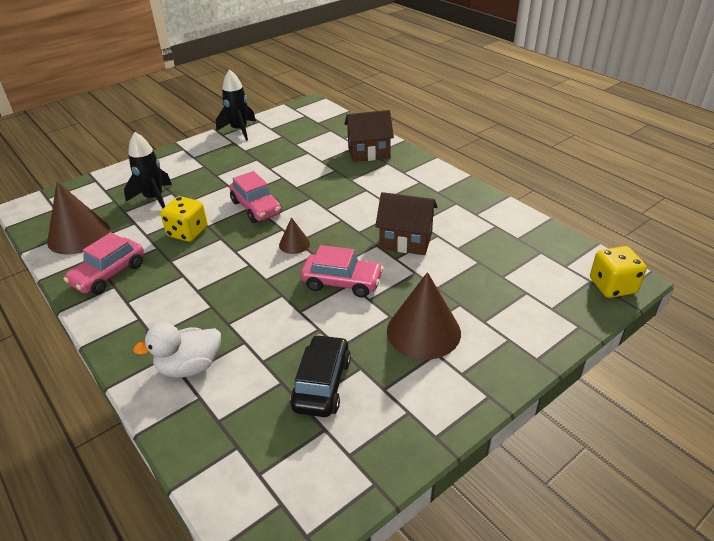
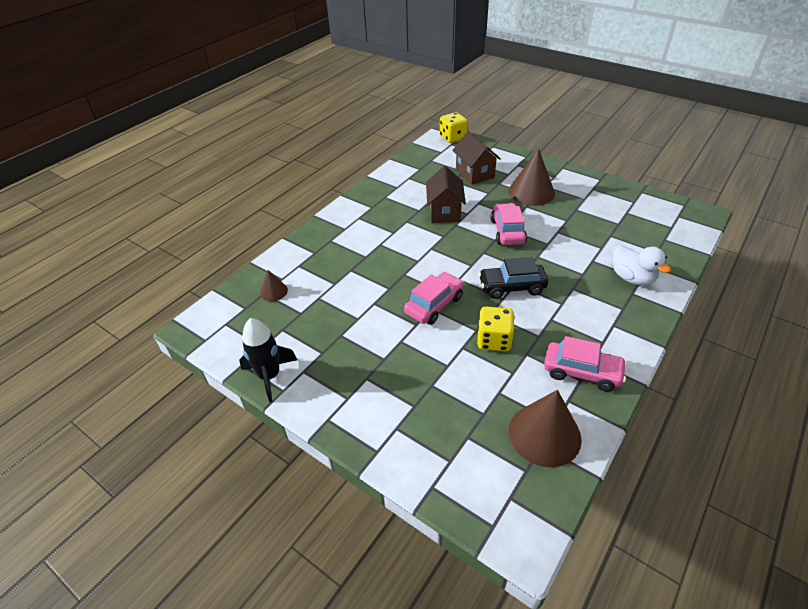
camera: 105 degrees left, 5 degrees up
(154, 198) = (449, 396): black rocket -> none
(294, 244) = (476, 266): brown cone -> brown cone (273, 291)
(322, 384) = (599, 220): black car -> black car (511, 287)
(369, 152) = (312, 255): brown house -> brown house (475, 173)

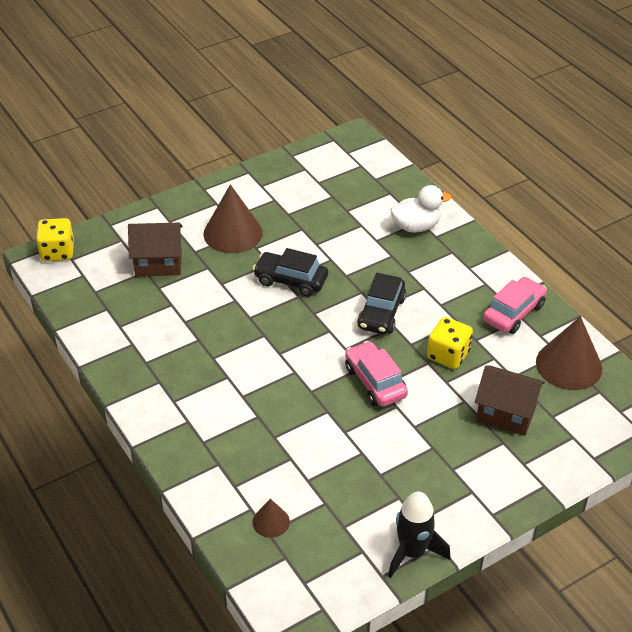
camera: 70 degrees left, 0 degrees up
(444, 212) = (219, 318): brown house -> brown house (506, 413)
(507, 231) = (291, 280): pink car -> black car

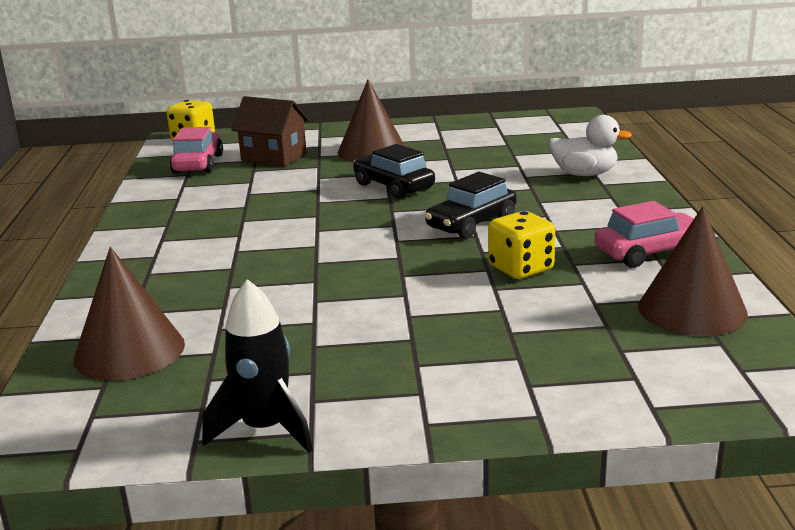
camera: 30 degrees right, 20 degrees down
(271, 522) = (129, 351): brown cone -> brown cone, size x2.00
(375, 382) = (401, 270): pink car -> pink car (198, 164)
(506, 413) = (550, 332): brown house -> none

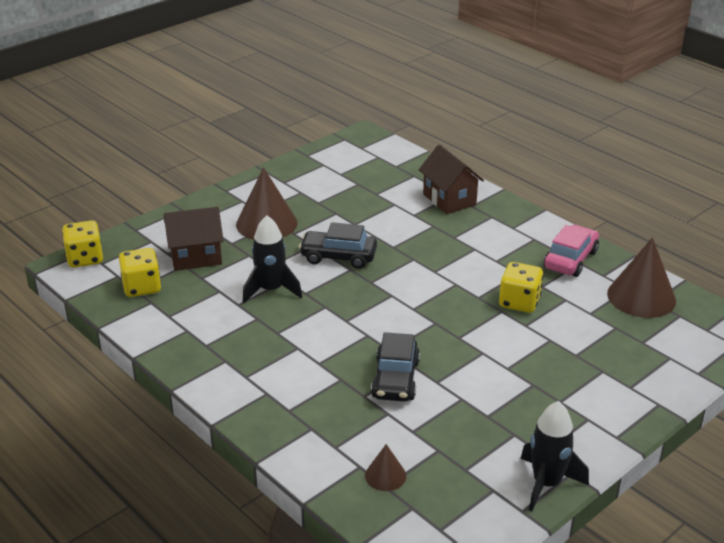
camera: 40 degrees left, 10 degrees up
(129, 351) = (385, 475): brown cone -> brown cone, size x0.50
(198, 164) = (142, 287): pink car -> yellow dice
(292, 192) = (271, 290): none -> black rocket
(471, 223) = (439, 274): black car -> black car (395, 379)
(584, 174) = (449, 199): white duck -> brown house

